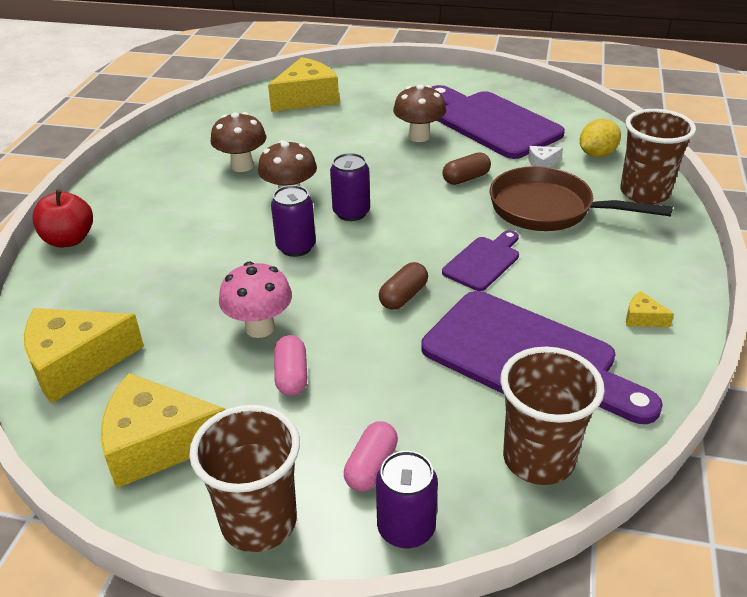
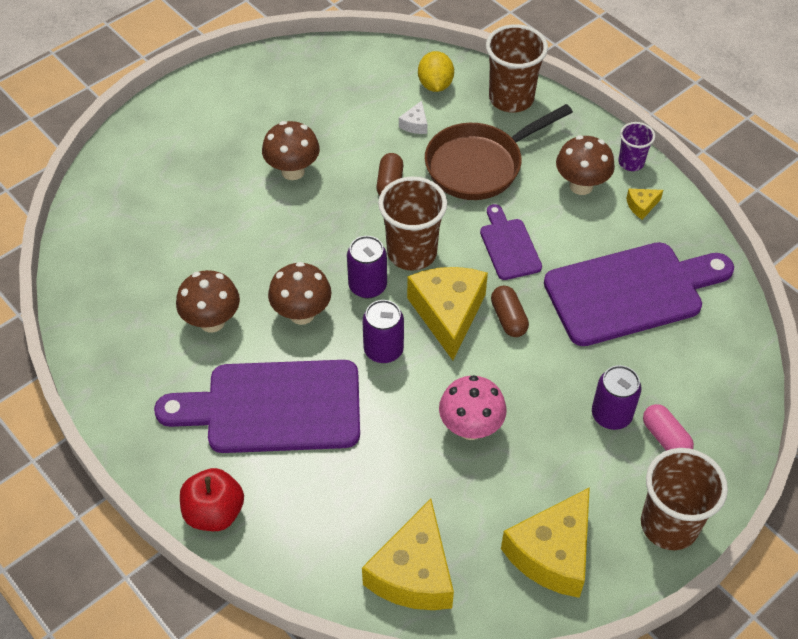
camera: 55 degrees left, 15 degrees up
(291, 376) = (543, 436): pink capsule -> none
(307, 98) = (131, 206): yellow cheese -> yellow cheese (448, 314)
(406, 528) = (727, 449): purple can -> purple can (611, 415)
(491, 123) = (321, 111): purple cutting board -> purple cutting board (273, 407)
(538, 459) = (720, 348): brown cup -> brown cup (412, 253)
(609, 271) = (581, 186): none -> brown mushroom
(684, 288) = (631, 162): none -> purple cup

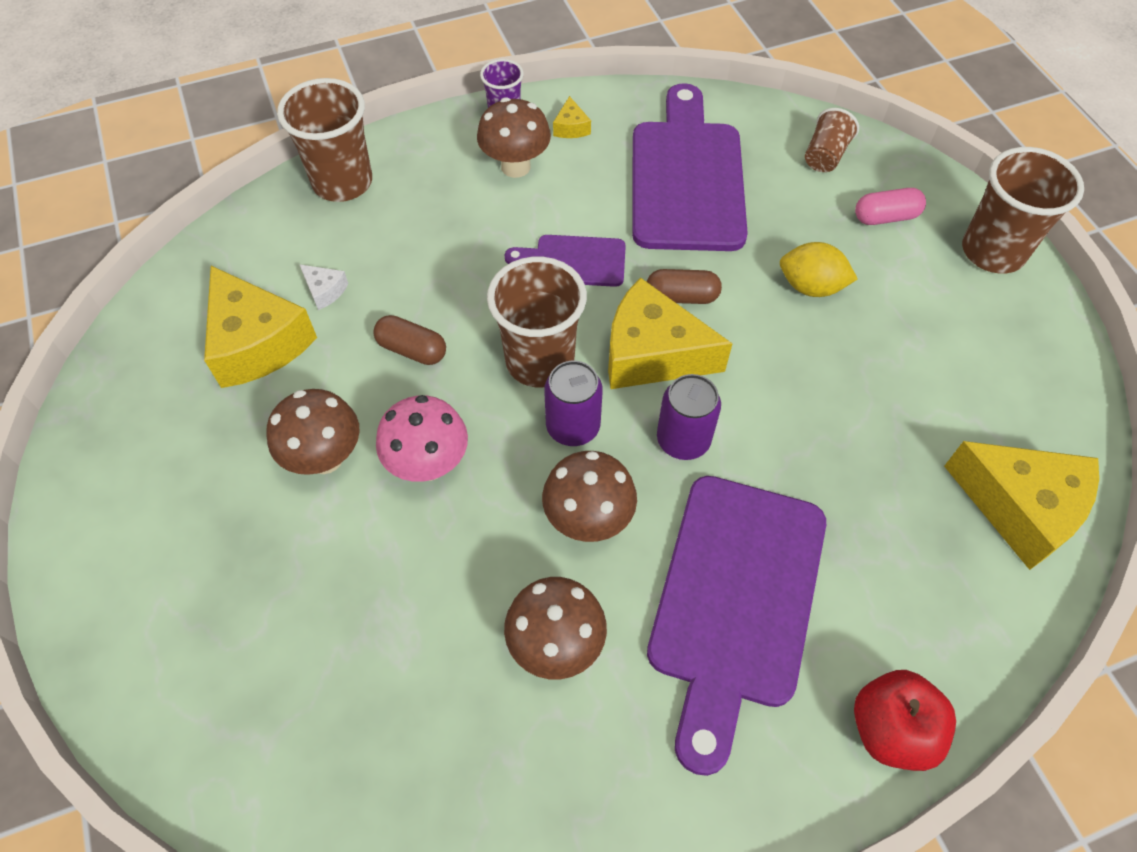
camera: 70 degrees left, 5 degrees up
(435, 85) = (269, 248): yellow lemon -> yellow lemon (811, 287)
(470, 428) = (828, 384): pink mushroom -> pink mushroom (428, 464)
(480, 165) = (432, 247): brown pan -> none
(552, 553) = (1012, 362): yellow cheese -> yellow cheese (257, 343)
(611, 415) = (845, 250): purple can -> none
(712, 381) = (825, 156): none -> brown cup

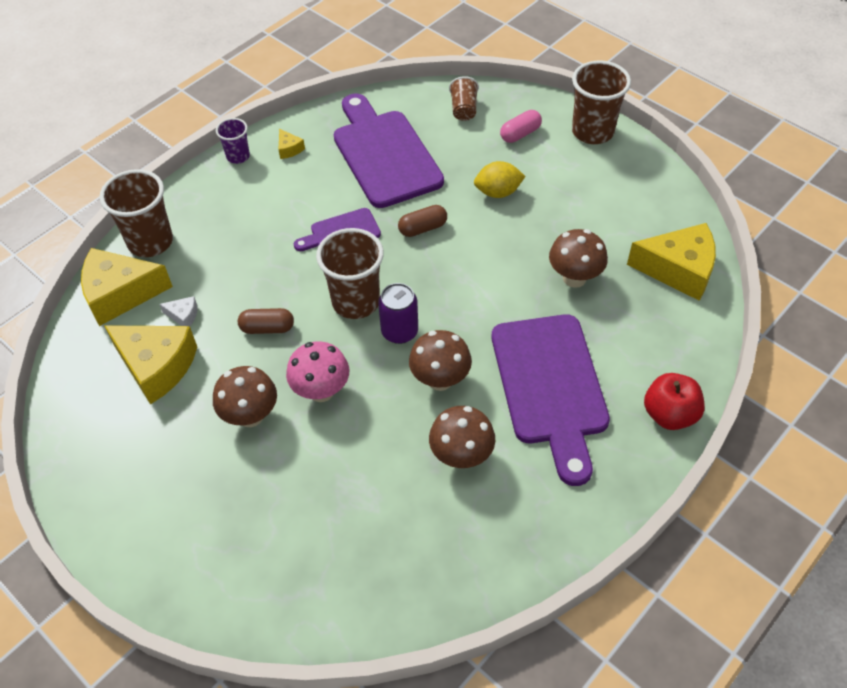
camera: 25 degrees left, 5 degrees down
(515, 166) = (266, 188): brown mushroom -> brown mushroom (574, 278)
(652, 353) = (424, 269): yellow cheese -> yellow cheese (120, 294)
(683, 440) = (471, 311): purple can -> none

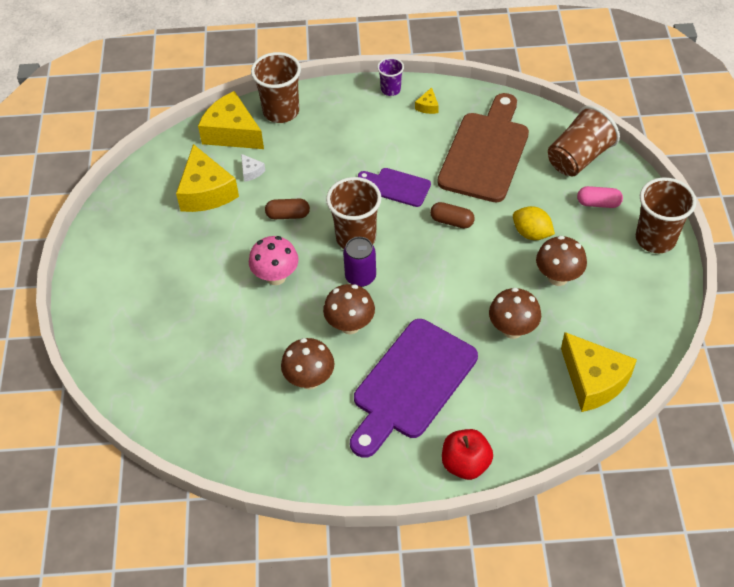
camera: 45 degrees right, 0 degrees up
(250, 416) = (223, 260): brown mushroom -> brown mushroom (558, 277)
(267, 328) = (288, 215): brown capsule -> brown capsule turned 45 degrees counterclockwise
(384, 154) = (485, 152): purple cutting board -> brown cutting board
(464, 109) = (578, 157): brown cup -> brown cup, size x1.81

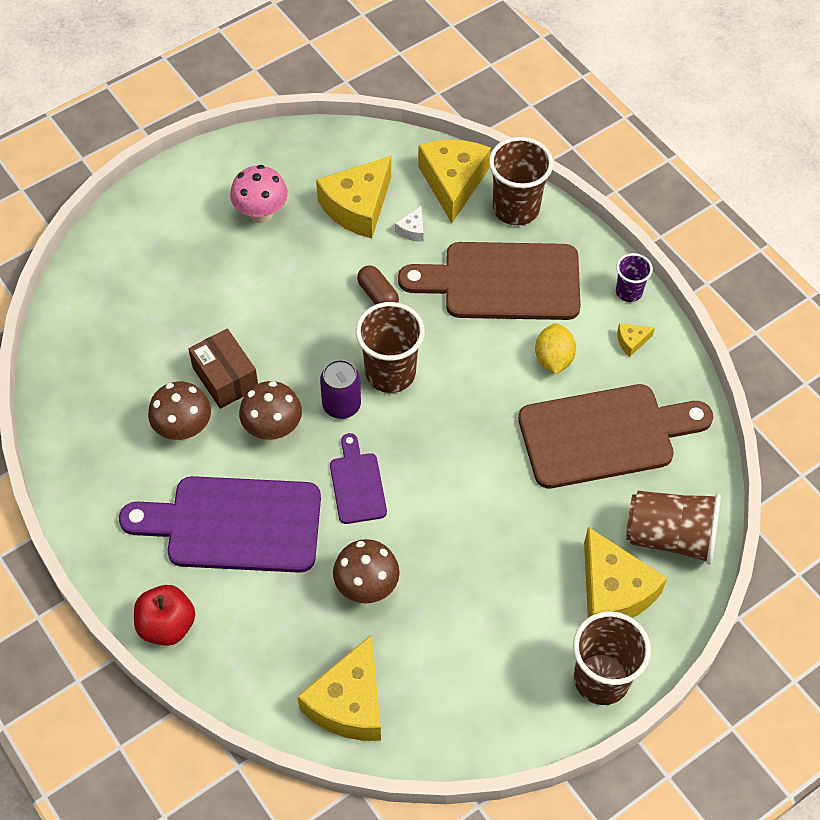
camera: 55 degrees right, 5 degrees up
(276, 277) = (291, 329): pink mushroom -> pink mushroom (261, 213)
(285, 334) = (225, 378): none -> brown box
(332, 146) = (502, 282): none -> brown cutting board
(397, 187) = (489, 374): purple cutting board -> purple cutting board (357, 484)
(451, 221) = (477, 452): brown capsule -> none
(531, 233) = (516, 541): yellow lemon -> yellow lemon (553, 359)
(558, 277) = (470, 599): brown mushroom -> none
(598, 203) = (613, 591): pink capsule -> yellow cheese

